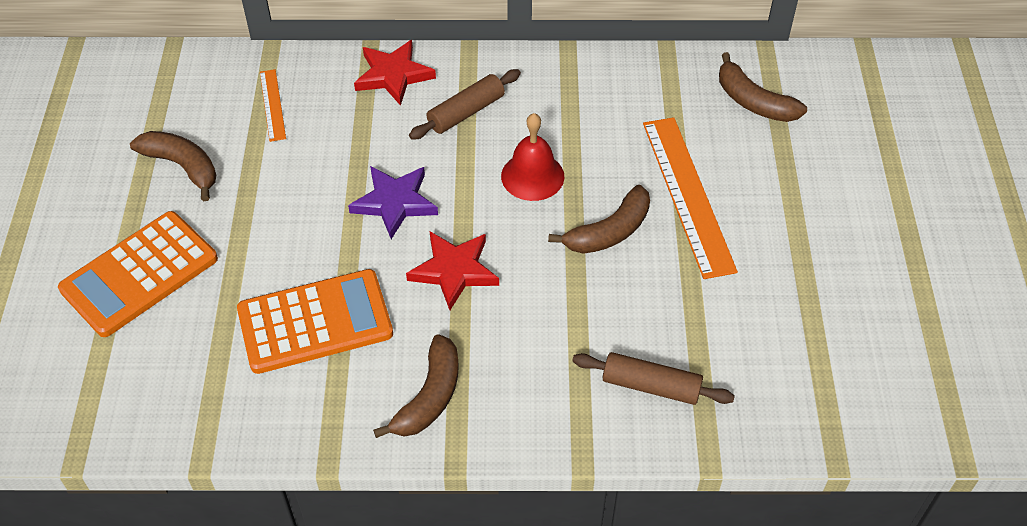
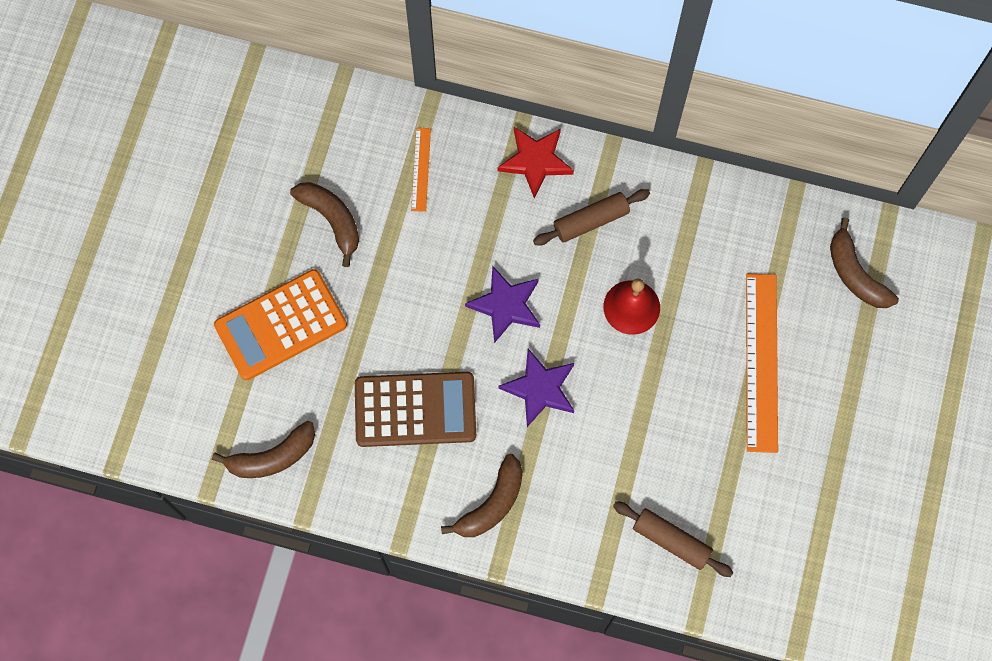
camera: 15 degrees right, 20 degrees up
(315, 322) = (415, 409): orange calculator -> brown calculator
(454, 271) = (540, 389): red star -> purple star
(609, 232) = (681, 383): brown banana -> brown banana (272, 457)

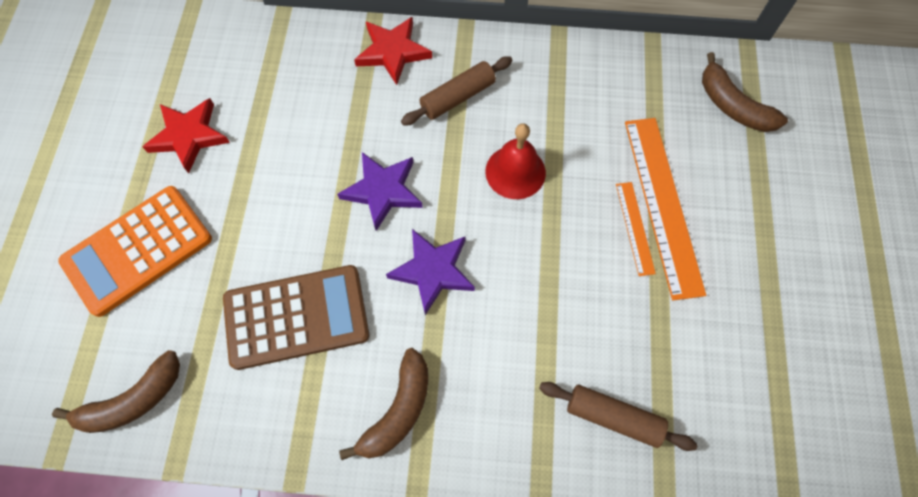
camera: 10 degrees left, 5 degrees down
(332, 220) = (188, 136): brown banana -> red star
(421, 169) = (278, 76): orange ruler -> orange ruler (634, 228)

